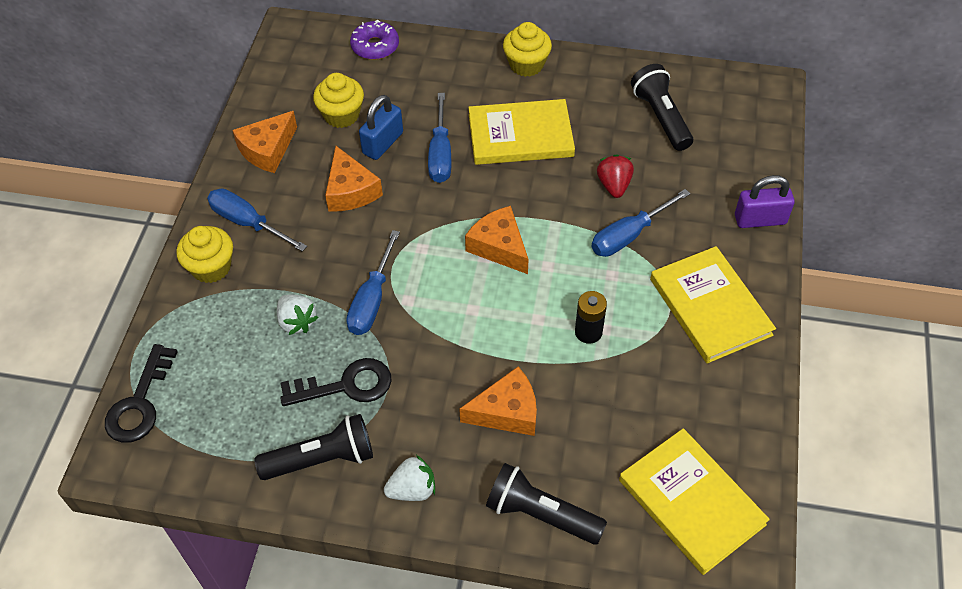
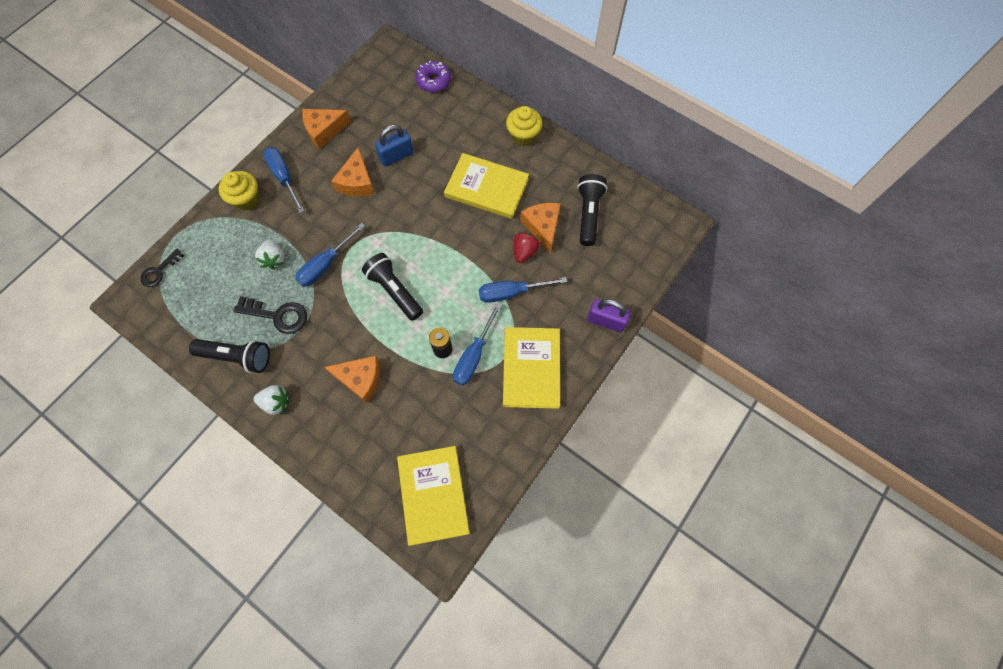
camera: 25 degrees right, 15 degrees up
(140, 403) = (159, 271): black key -> black key, size x0.66
(341, 115) = (383, 124): yellow cupcake -> none
(440, 154) = (427, 179): blue screwdriver -> blue screwdriver (473, 356)
(499, 247) = (424, 263): orange cheese -> orange cheese (542, 227)
(540, 514) = (339, 456): black flashlight -> black flashlight (394, 290)

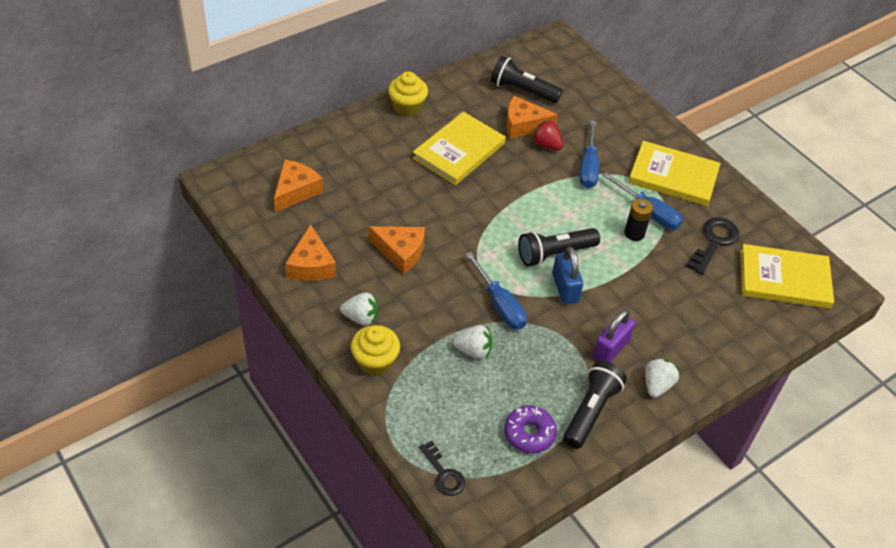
camera: 75 degrees left, 20 degrees down
(278, 315) = (550, 362): black key -> black key (714, 242)
(284, 177) = (361, 318): blue screwdriver -> white strawberry
(360, 379) = (649, 306): orange cheese -> orange cheese (296, 191)
(396, 156) = (382, 210): blue padlock -> blue padlock (565, 288)
(433, 81) = (294, 154): purple donut -> purple donut (529, 433)
(606, 321) = (640, 114): purple padlock -> purple padlock (610, 349)

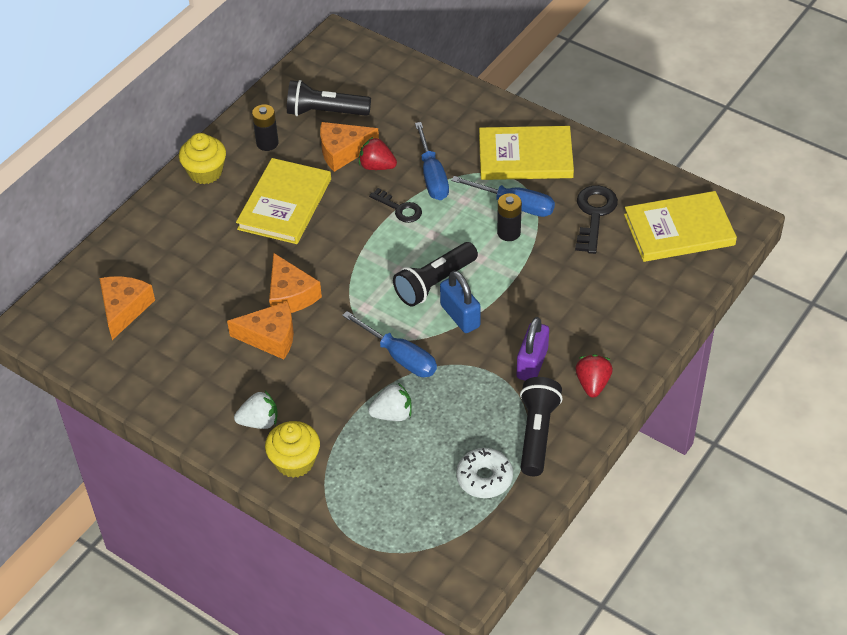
camera: 15 degrees left, 0 degrees up
(311, 265) = (179, 384): orange cheese -> orange cheese (290, 295)
(443, 473) = (415, 549): black key -> black key (399, 208)
(466, 100) = (267, 143): none -> black battery
(529, 433) = (484, 478): purple donut -> white donut
(657, 385) = (592, 384): white strawberry -> red strawberry

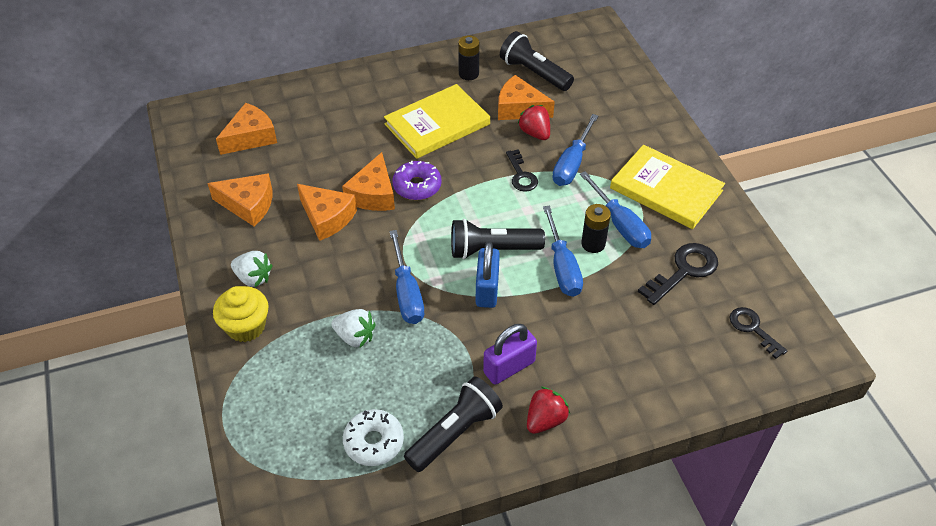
camera: 35 degrees right, 0 degrees up
(188, 367) = (248, 205): none -> orange cheese
(205, 172) = (404, 72): yellow cupcake -> none
(321, 267) = (417, 186): none -> purple donut
(502, 264) = (562, 267): none -> blue screwdriver
(679, 230) = (753, 329): yellow book -> black key

